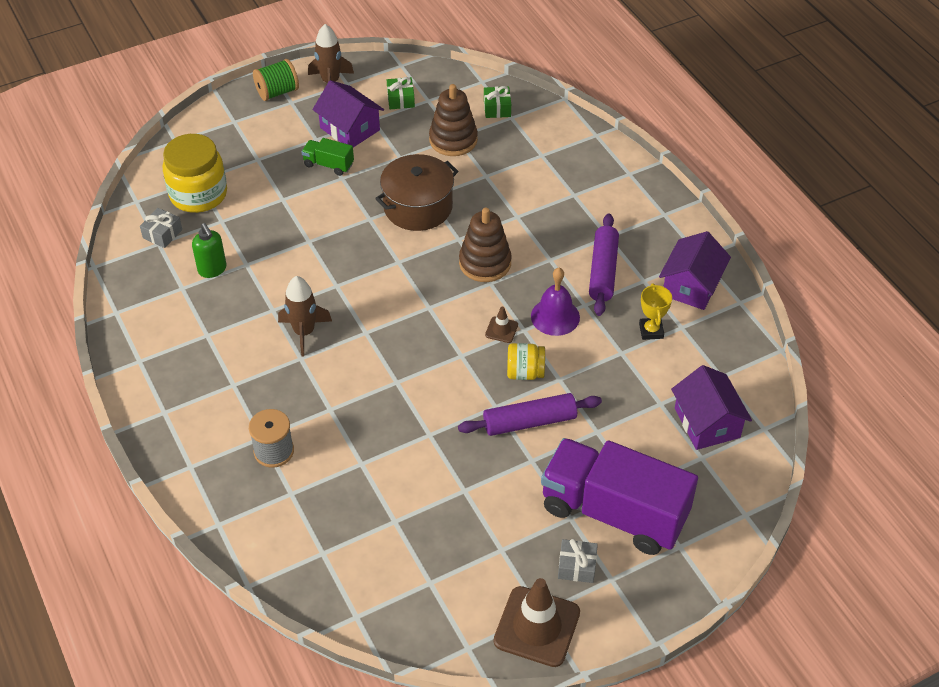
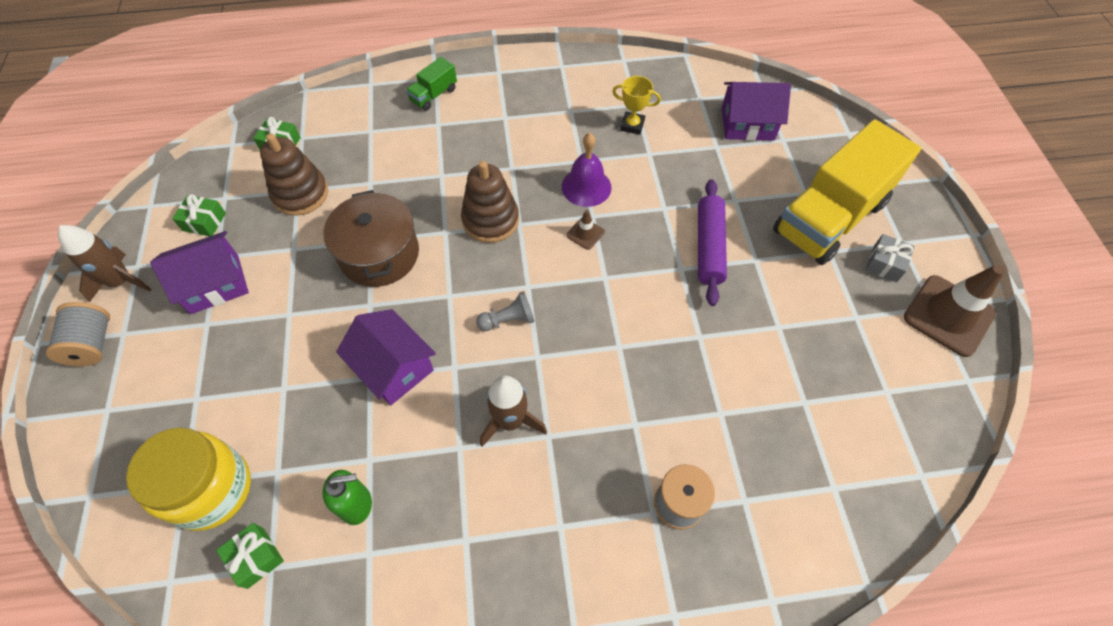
camera: 70 degrees left, 10 degrees up
(162, 234) = (255, 557): grey gift -> green gift
(277, 92) = (92, 344): green spool -> grey spool
(328, 165) = (258, 322): green truck -> green truck (433, 95)
(391, 304) = (508, 320): none -> grey pawn
(525, 372) = (647, 232): yellow jar -> none
(603, 271) = (546, 134): purple rolling pin -> none
(614, 512) = (829, 217): purple truck -> yellow truck
(691, 286) = (592, 83): purple house -> purple house (393, 367)

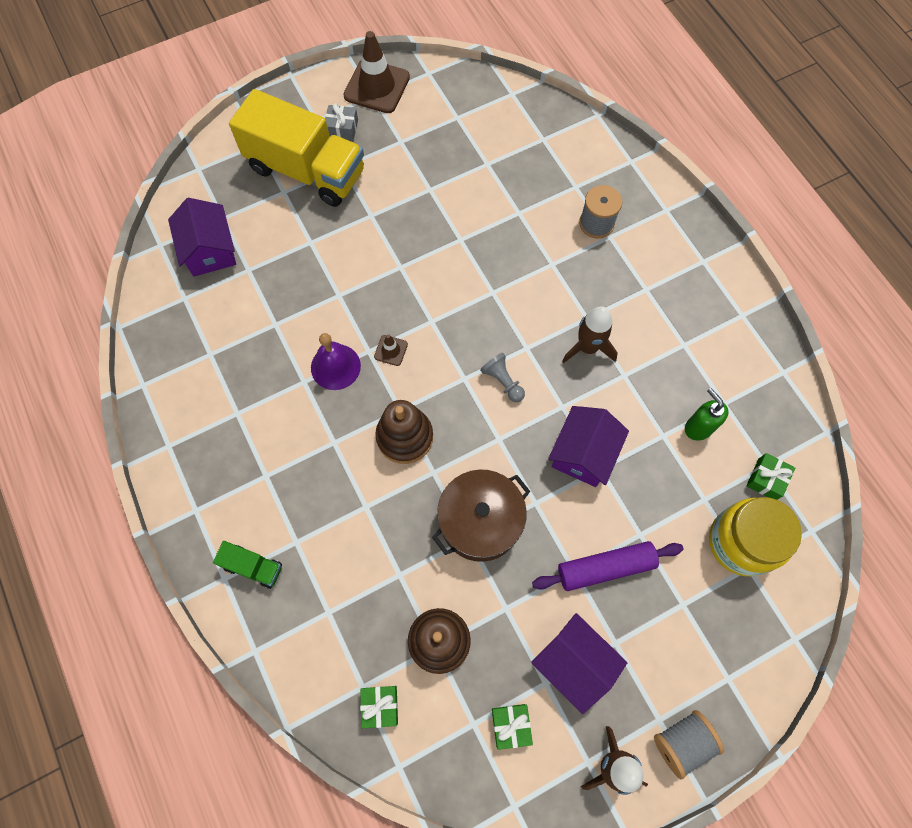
camera: 110 degrees left, 10 degrees up
(632, 125) = (241, 349): yellow trophy -> none
(709, 247) = (370, 251): purple rolling pin -> purple rolling pin (605, 568)

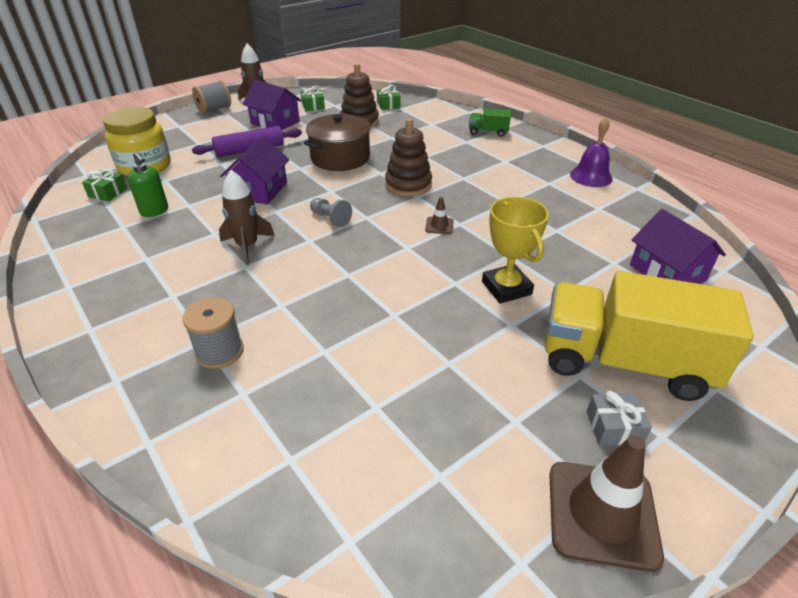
camera: 170 degrees right, 30 degrees down
(335, 366) = (484, 212): purple bell -> purple bell (591, 176)
(359, 253) = (506, 288): none -> yellow trophy

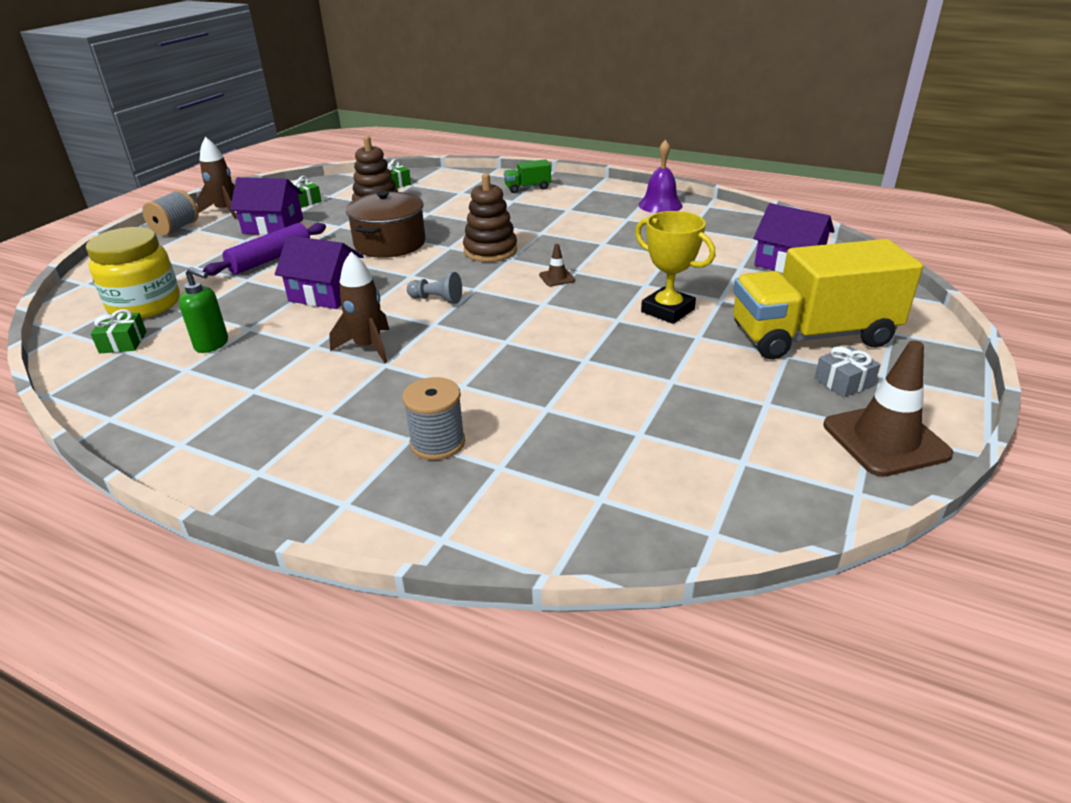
camera: 25 degrees left, 5 degrees down
(259, 190) = (326, 294): purple house -> purple house turned 60 degrees counterclockwise

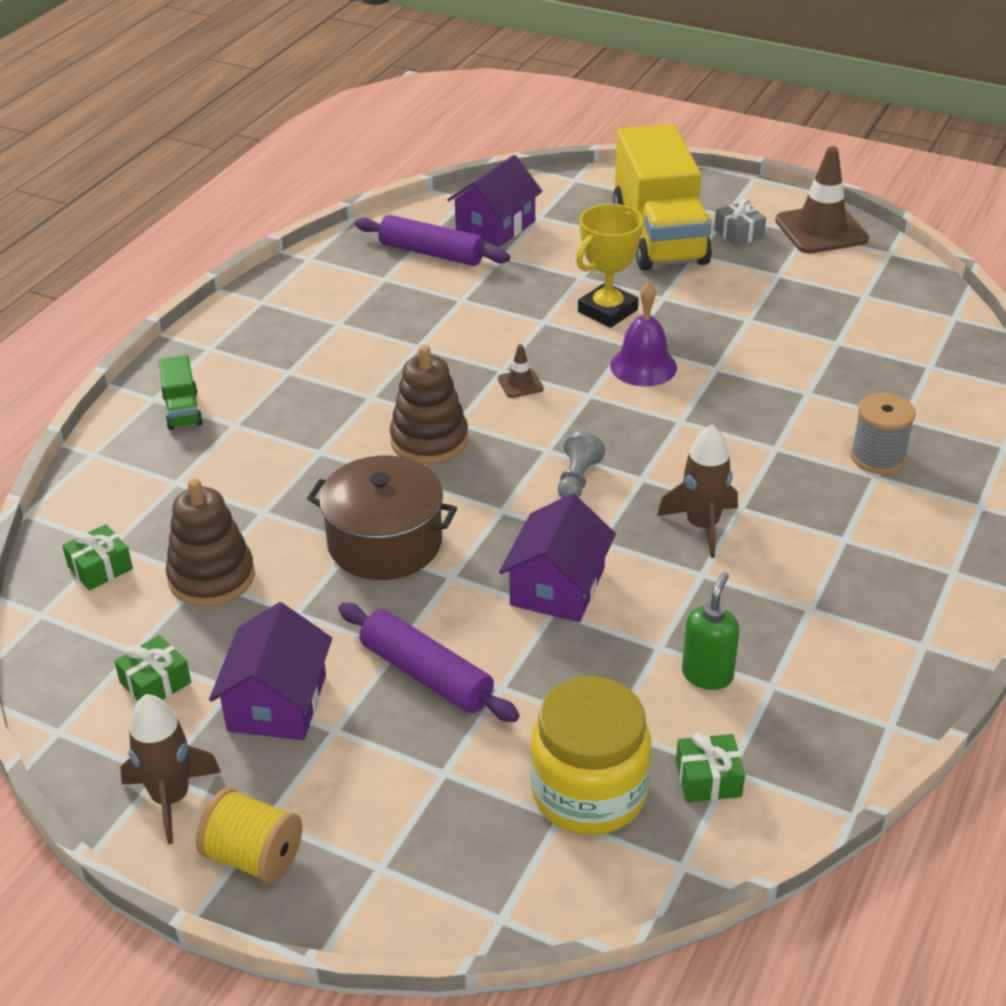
camera: 90 degrees left, 5 degrees up
(176, 228) = (254, 856): grey spool -> yellow spool
(660, 205) = (296, 294): purple bell -> purple bell (643, 366)
(733, 242) = (431, 253): none -> purple rolling pin

